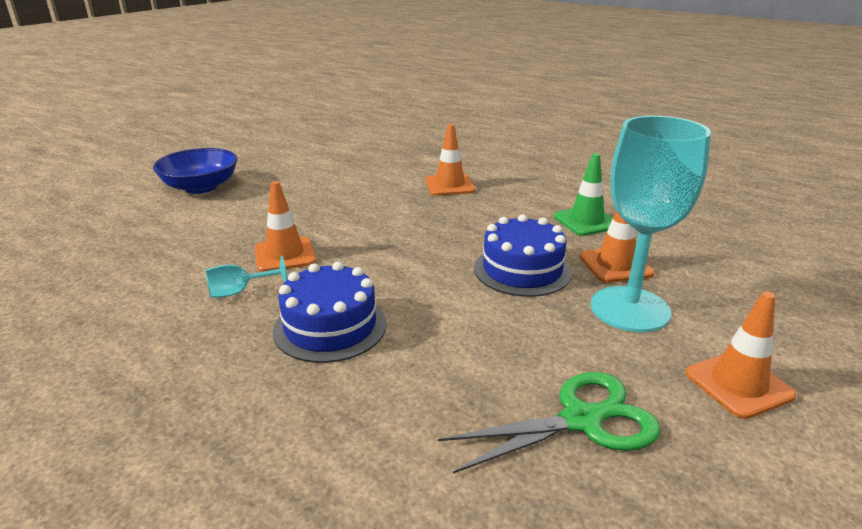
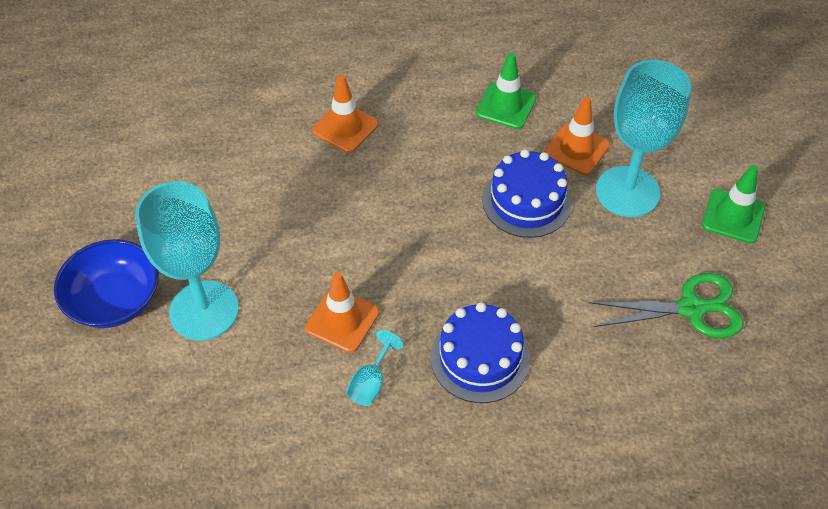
camera: 45 degrees left, 25 degrees up
(228, 211) = (204, 310): none -> turquoise goblet
(581, 420) = (691, 308): green scissors -> green scissors turned 60 degrees clockwise
(738, 384) = (733, 216): orange traffic cone -> green traffic cone

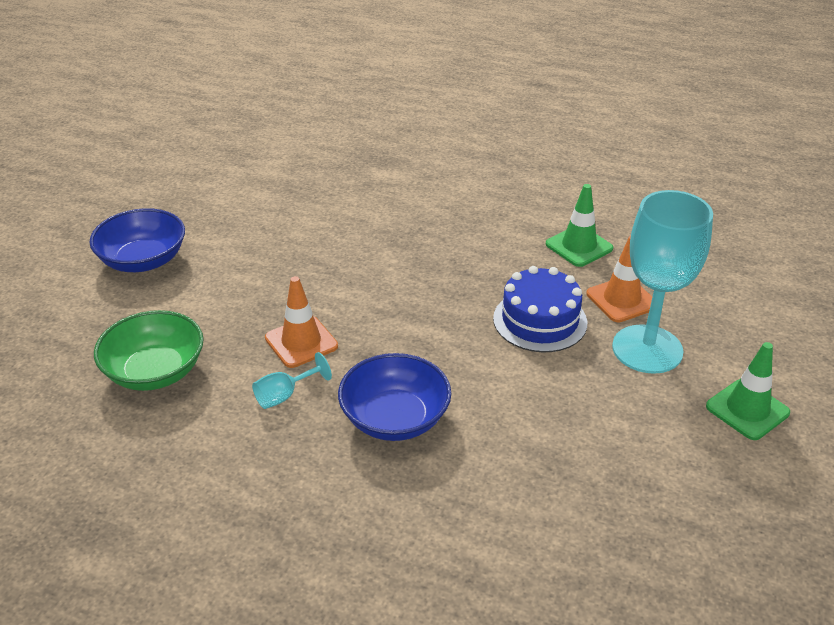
camera: 30 degrees right, 15 degrees down
(204, 310) = (200, 292): turquoise goblet -> none
(233, 417) = (155, 371): none -> green bowl
(345, 127) = (422, 215): orange traffic cone -> none
(480, 358) = (395, 418): blue cake -> blue bowl
(691, 308) = (639, 466): green scissors -> none

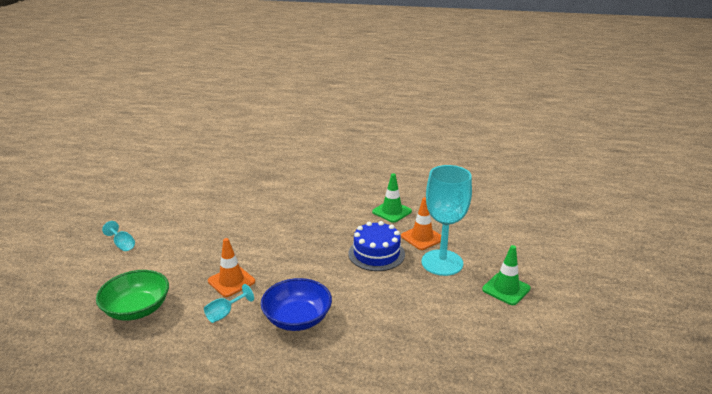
camera: 10 degrees left, 10 degrees down
(143, 260) = (122, 245): blue bowl -> turquoise goblet

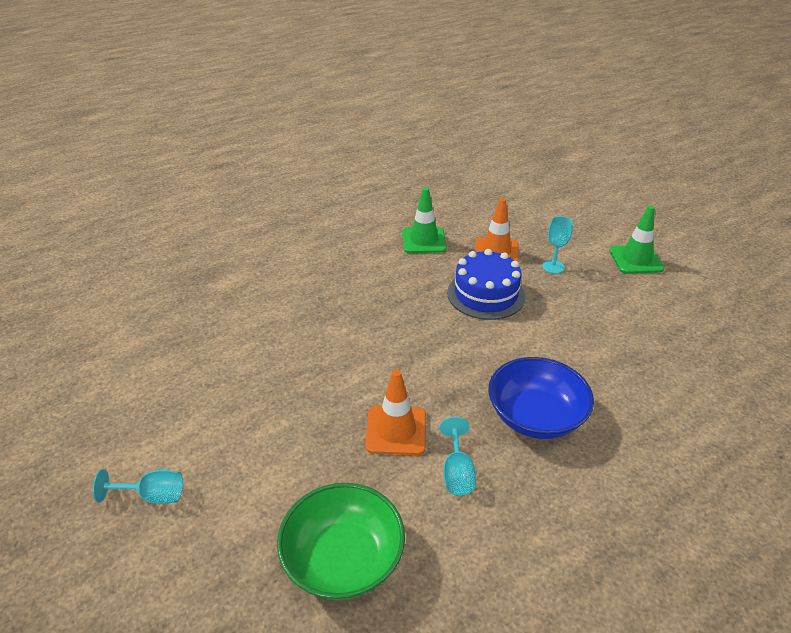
camera: 45 degrees left, 10 degrees up
(442, 262) = (553, 267): turquoise goblet -> turquoise goblet, size x0.42

